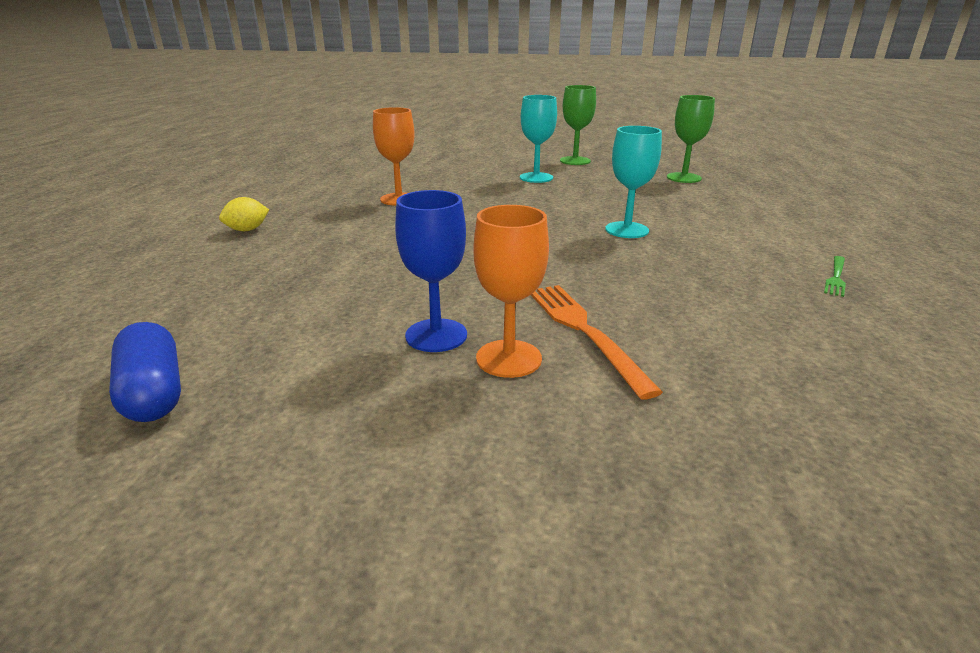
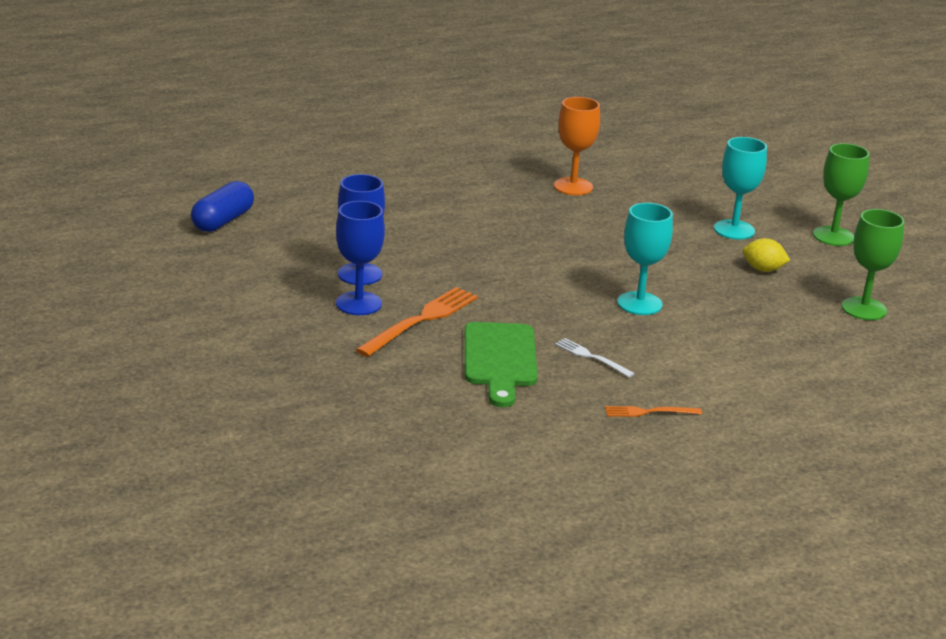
camera: 55 degrees right, 0 degrees up
(247, 230) = (429, 156): yellow lemon -> yellow lemon (763, 269)
(508, 358) = (358, 303): orange goblet -> blue goblet
(703, 314) = (500, 359): none -> green cutting board
(717, 272) = (591, 357): none -> white fork
(836, 277) = (649, 412): green fork -> orange fork

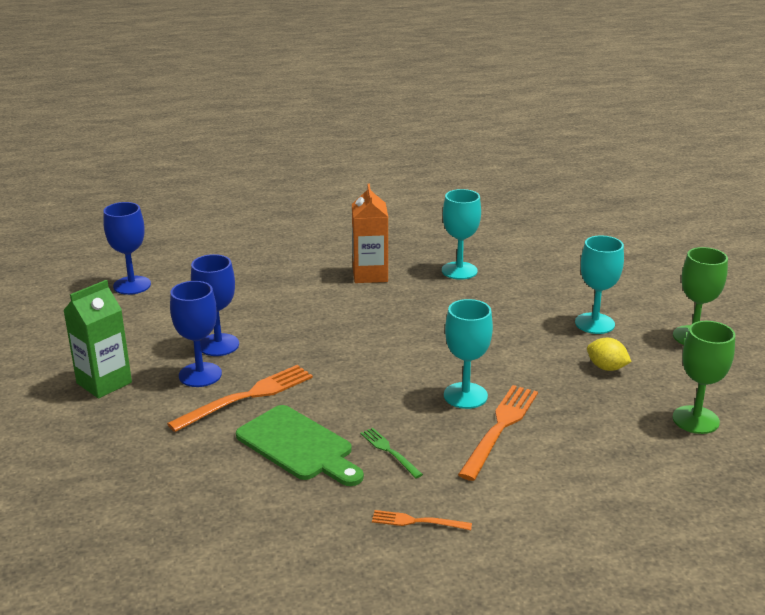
camera: 15 degrees right, 0 degrees up
(223, 221) = (132, 285): blue capsule -> blue goblet
(260, 318) = (104, 383): none -> green carton
(480, 196) = (370, 275): none -> orange carton
(500, 359) = (298, 446): green cutting board -> green cutting board turned 60 degrees counterclockwise
(573, 186) = (459, 271): orange goblet -> turquoise goblet
(591, 357) = (389, 451): white fork -> green fork
(687, 329) = (500, 428): none -> orange fork

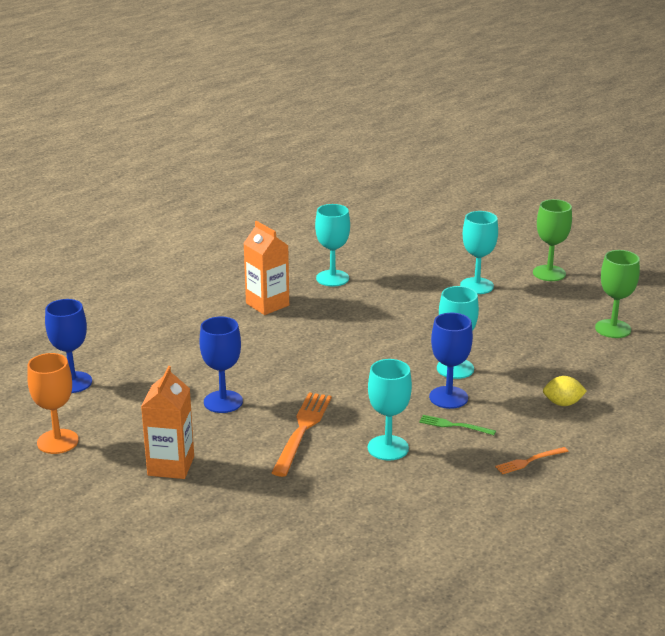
camera: 35 degrees left, 0 degrees up
(56, 328) = (57, 441): none -> orange goblet
(104, 383) = (171, 466): green carton -> orange carton
(200, 375) = (241, 429): blue goblet -> blue goblet (448, 397)
(298, 446) = (388, 448): green cutting board -> turquoise goblet
(500, 428) = (504, 381): orange fork -> none
(606, 368) = (521, 314): yellow lemon -> yellow lemon (562, 403)

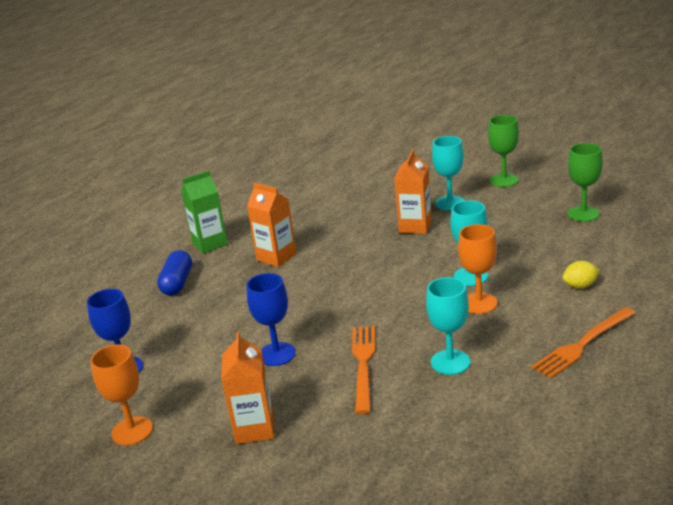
camera: 10 degrees left, 0 degrees up
(157, 309) = (177, 283): none -> blue capsule
(206, 275) = (210, 244): none -> green carton
(332, 278) = (323, 222): turquoise goblet -> none
(426, 303) = (415, 226): none -> orange carton
(448, 397) = (479, 303): blue goblet -> orange goblet
(454, 425) = (498, 327): green fork -> none
(529, 461) = (582, 344): orange fork -> orange fork, size x1.87

